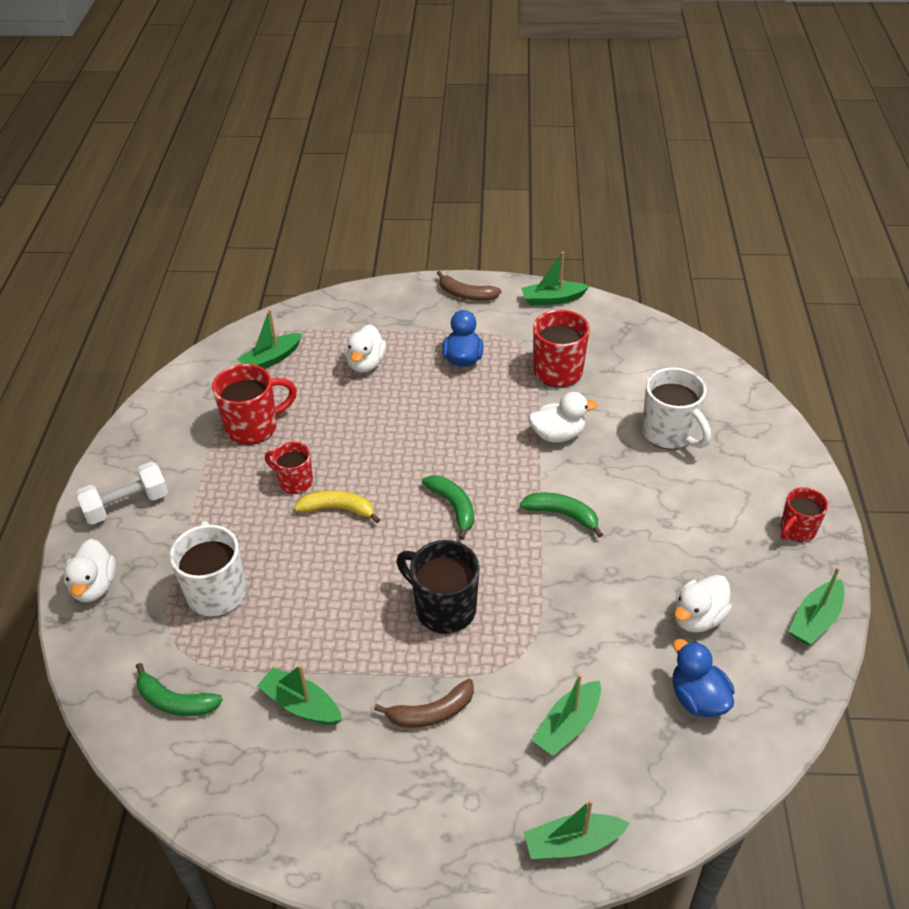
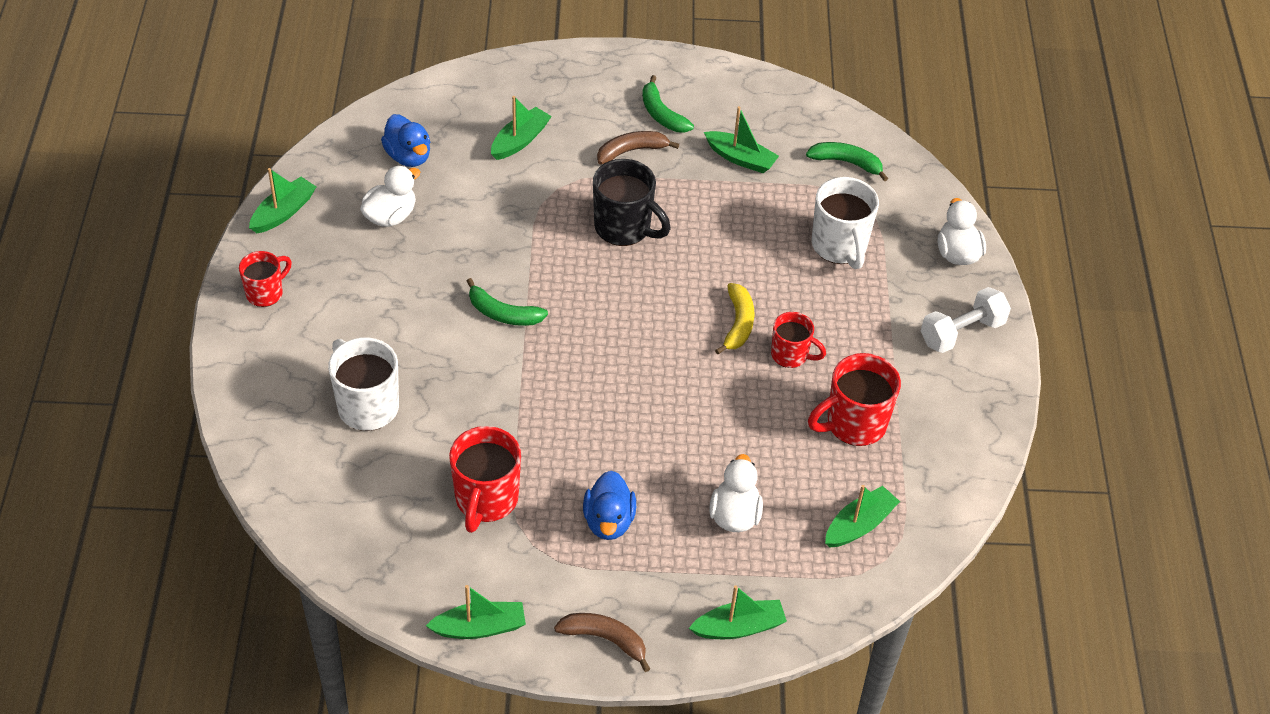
camera: 175 degrees right, 5 degrees up
(338, 509) = (738, 323): yellow banana -> yellow banana turned 90 degrees counterclockwise
(453, 507) = (617, 324): green banana -> green banana (662, 114)
(558, 434) = (497, 407): white duck -> none
(573, 843) = (525, 73): green boat -> green boat (739, 627)

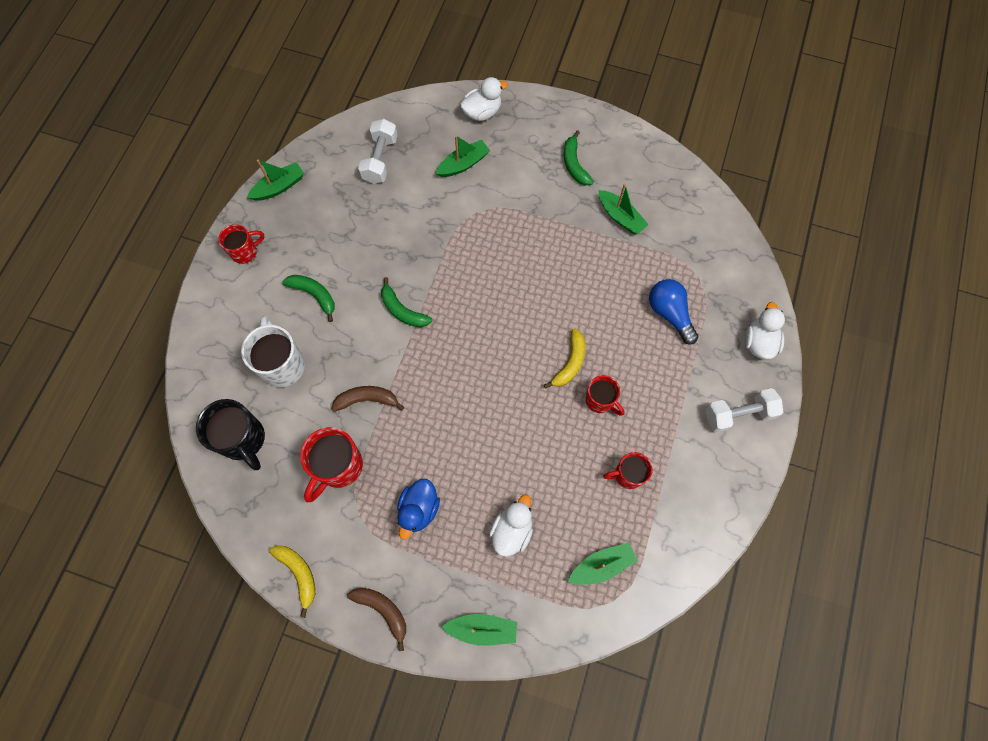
camera: 20 degrees right, 20 degrees up
(390, 216) = (351, 208): white duck -> white duck (482, 112)
(408, 156) = (380, 159): blue duck -> white dumbbell
(479, 627) = (299, 574): green boat -> yellow banana
(624, 228) = (514, 258): black mug -> black mug (243, 440)
(631, 151) = (541, 192): brown banana -> brown banana (367, 399)
(839, 247) = (669, 313): white mug -> blue light bulb
(846, 162) = (700, 239): green banana -> green banana (314, 295)
(854, 424) = (627, 475): red mug -> red mug, size x0.62

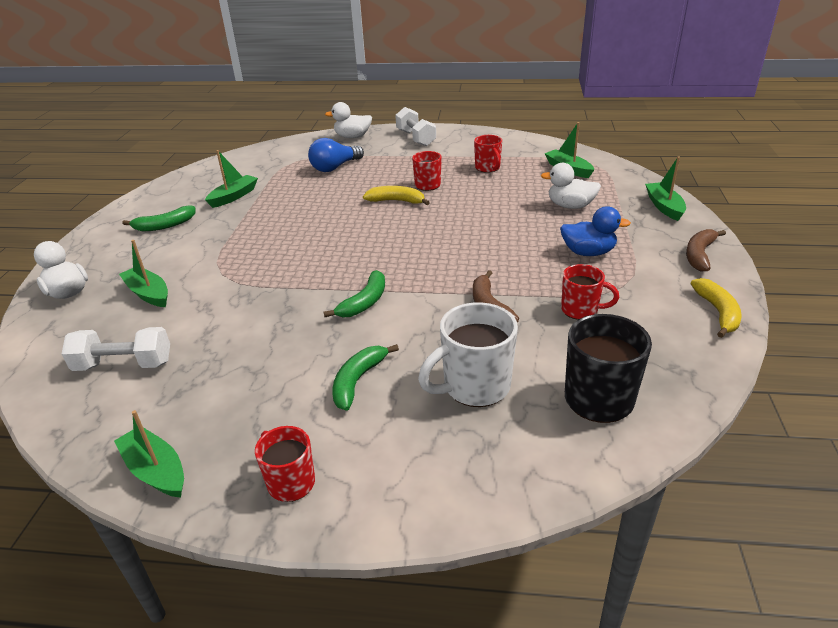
camera: 100 degrees left, 35 degrees down
(299, 574) = (718, 312): yellow banana -> yellow banana turned 135 degrees clockwise
(338, 467) = (581, 310): red mug -> red mug, size x0.62

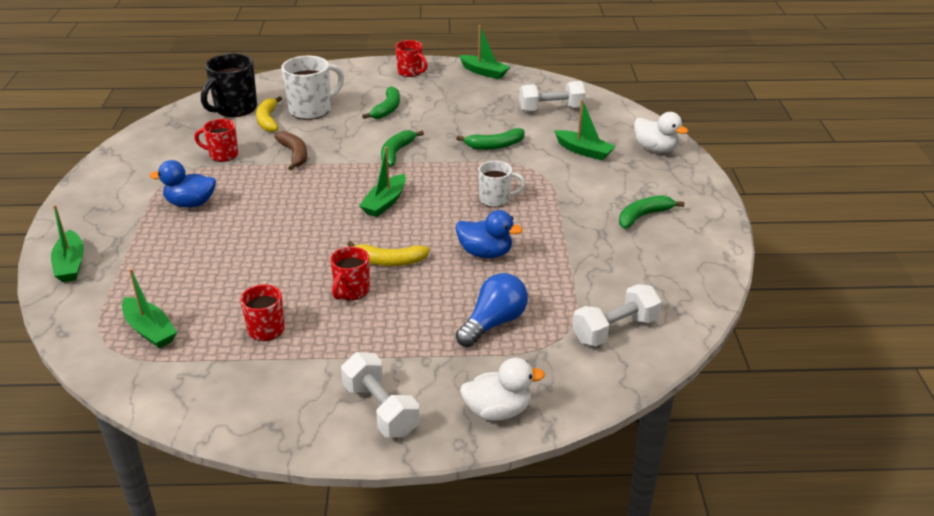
camera: 170 degrees right, 0 degrees up
(234, 196) = (600, 261): green boat -> green boat (385, 203)
(243, 306) = (495, 145): none -> green banana
(260, 163) = (615, 330): none -> white dumbbell
(282, 244) = (496, 199): none -> white mug
(318, 204) = (485, 253): none -> blue duck
(570, 206) = (180, 261): white duck -> none
(699, 255) = (86, 205): brown banana -> none
(718, 312) = (117, 158): yellow banana -> yellow banana (268, 120)

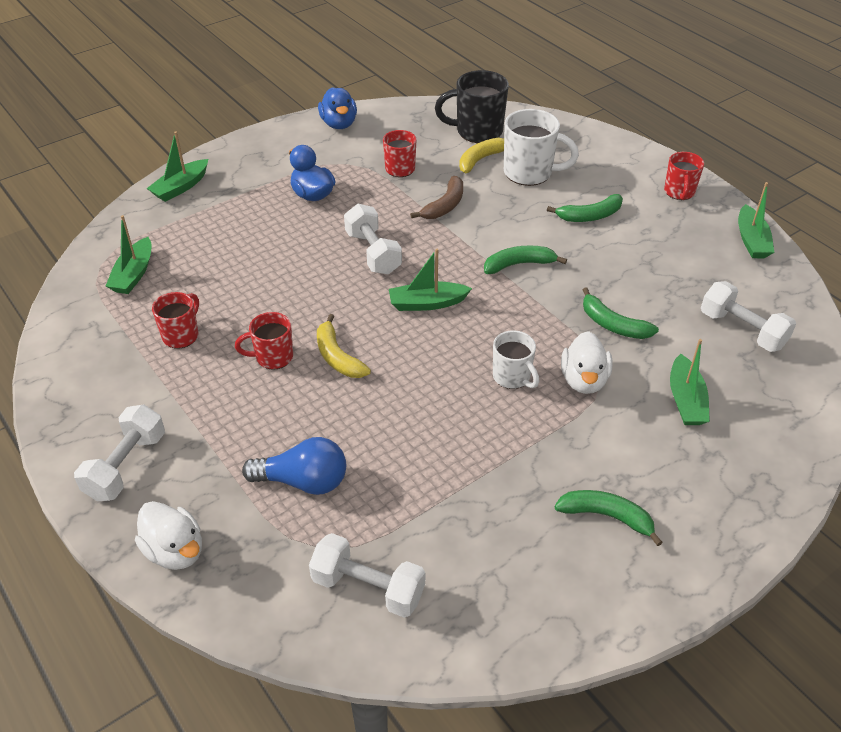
camera: 55 degrees right, 10 degrees up
(300, 203) = (373, 253): none -> white dumbbell
(485, 253) = (411, 417): blue duck -> blue duck (339, 124)
(655, 149) = (767, 462): white duck -> white duck (584, 380)

